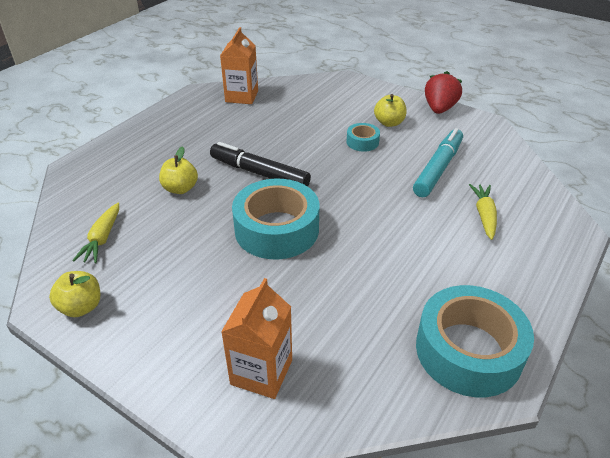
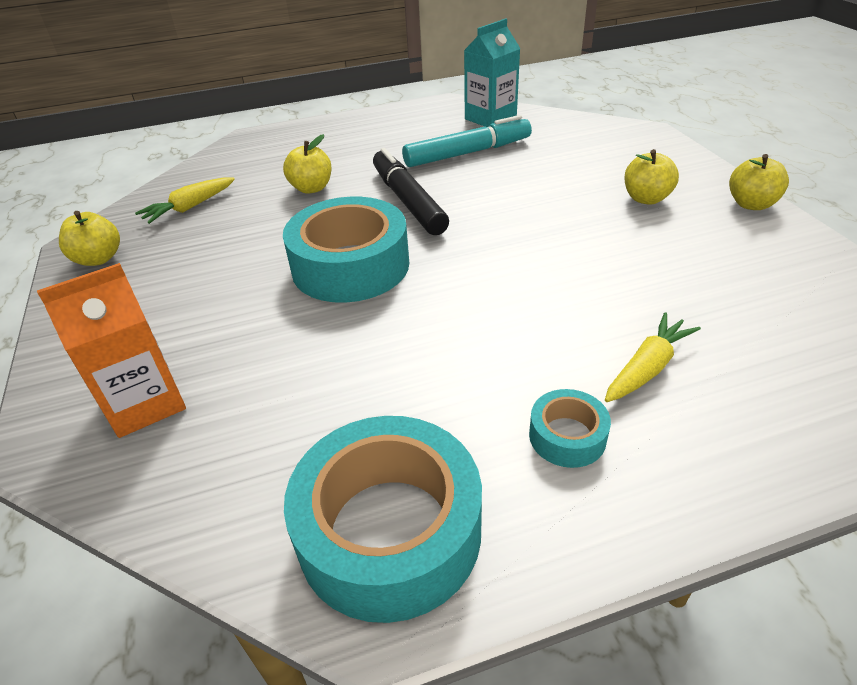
camera: 40 degrees right, 0 degrees up
(241, 96) = (490, 118): orange carton -> turquoise carton
(362, 142) = (578, 209): turquoise tape -> turquoise tape (567, 436)
(438, 169) = (649, 278): turquoise marker -> turquoise marker (468, 153)
(439, 109) = (751, 204): red strawberry -> yellow apple

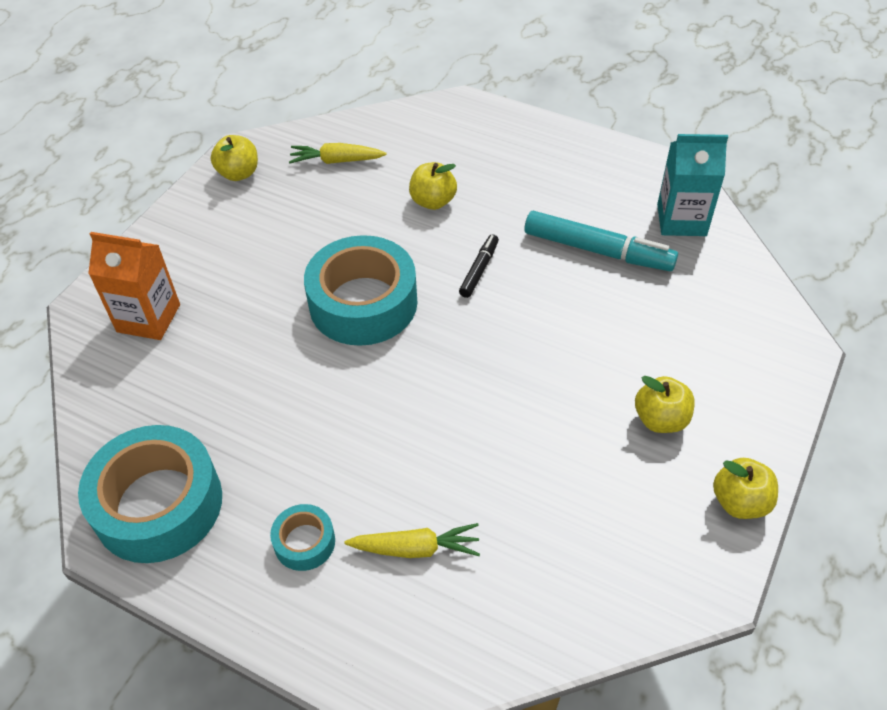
camera: 45 degrees right, 10 degrees up
(408, 201) = (479, 270): black marker -> black marker, size x0.53

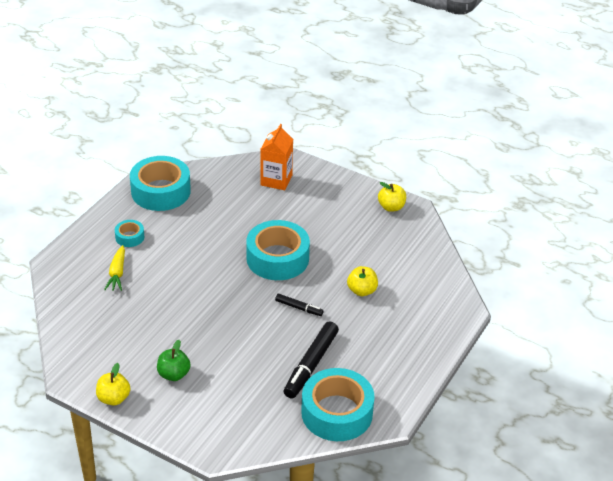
camera: 90 degrees right, 10 degrees down
(336, 161) = (402, 248): yellow carrot -> none
(598, 250) = (311, 365): turquoise marker -> black marker
(660, 419) = (174, 374): yellow apple -> green apple
(681, 220) = (337, 412): turquoise carton -> turquoise tape

